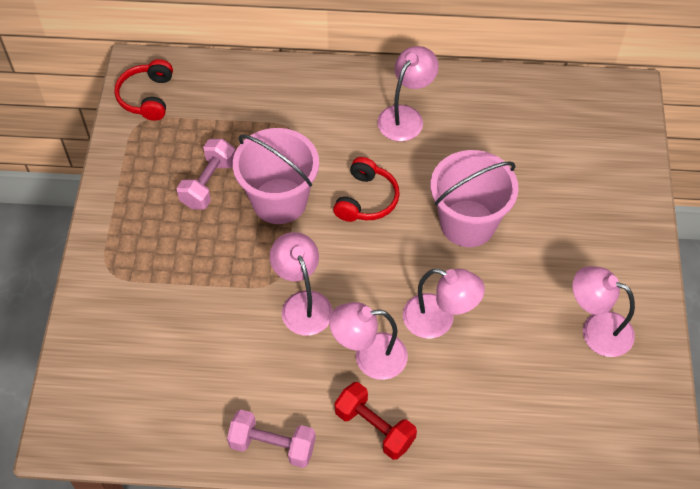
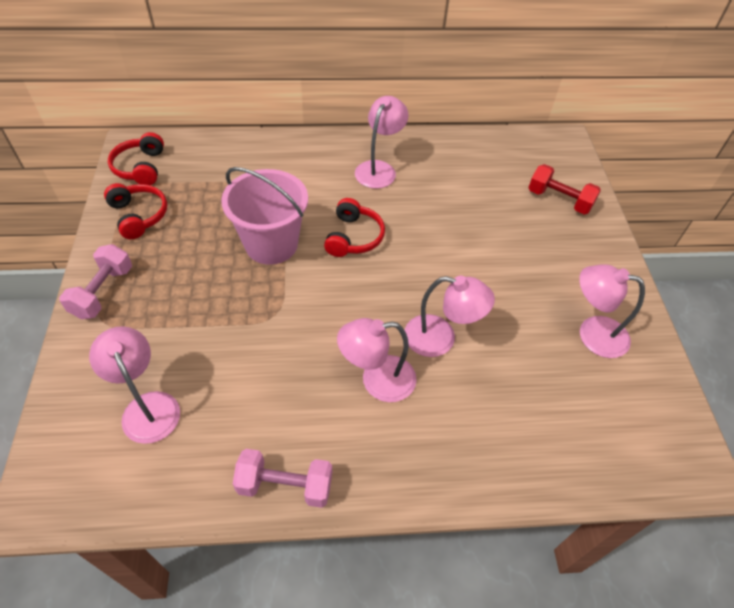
camera: 10 degrees left, 5 degrees down
(145, 156) = (138, 216): none -> red headphones
(208, 183) = (201, 234): pink dumbbell -> pink dumbbell (103, 292)
(303, 303) = (303, 334): pink lamp -> pink lamp (147, 406)
(374, 428) = (393, 453): red dumbbell -> red dumbbell (559, 200)
(468, 223) = (451, 250): pink bucket -> none

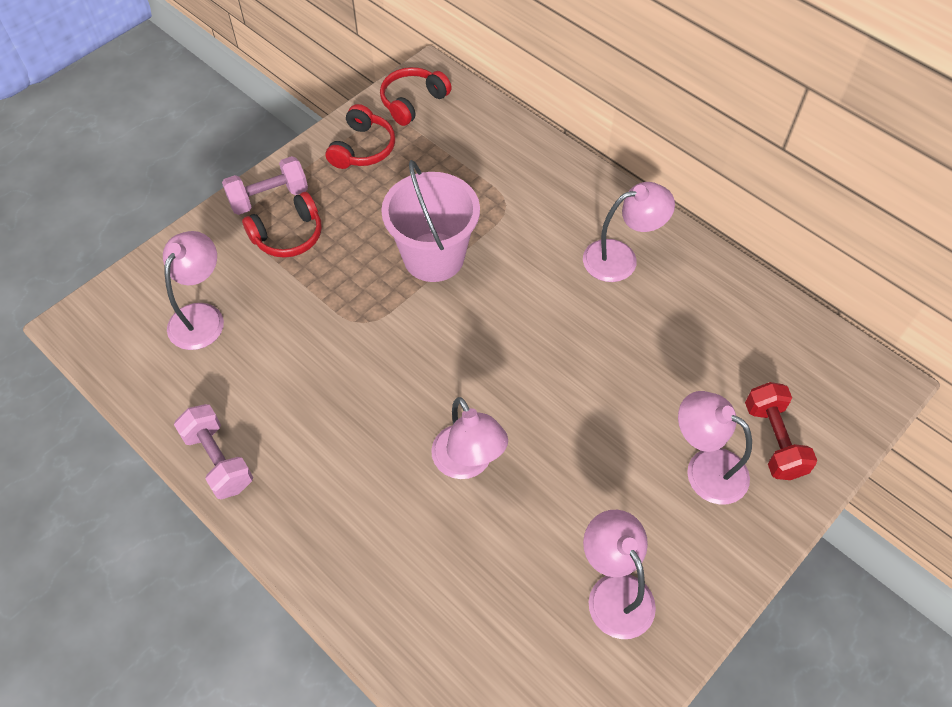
camera: 50 degrees right, 5 degrees up
(353, 237) = (510, 307): red headphones -> red headphones (288, 235)
(377, 380) = (373, 448): pink lamp -> pink lamp (705, 468)

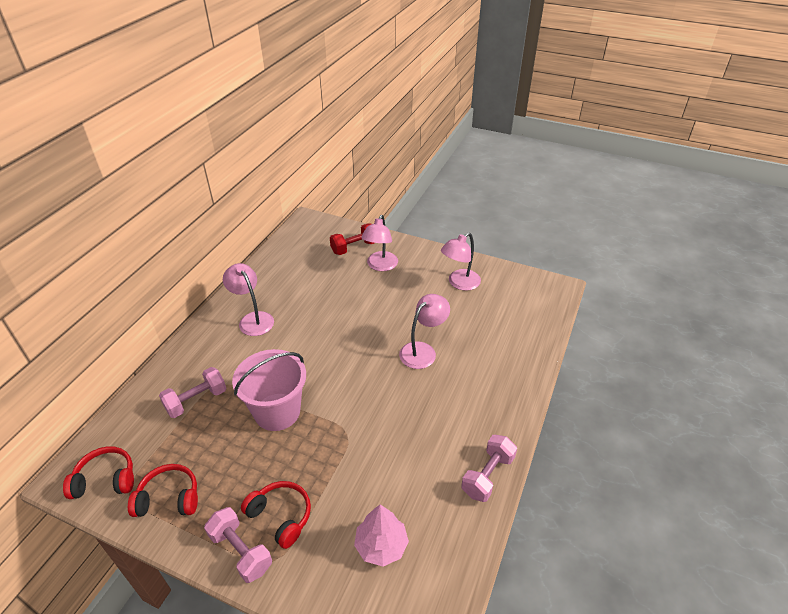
camera: 110 degrees left, 15 degrees down
(201, 316) = (381, 546): pink lamp -> pink tree
(413, 102) = (105, 480): red headphones -> red headphones turned 150 degrees clockwise
(489, 181) = (196, 401): none -> pink dumbbell

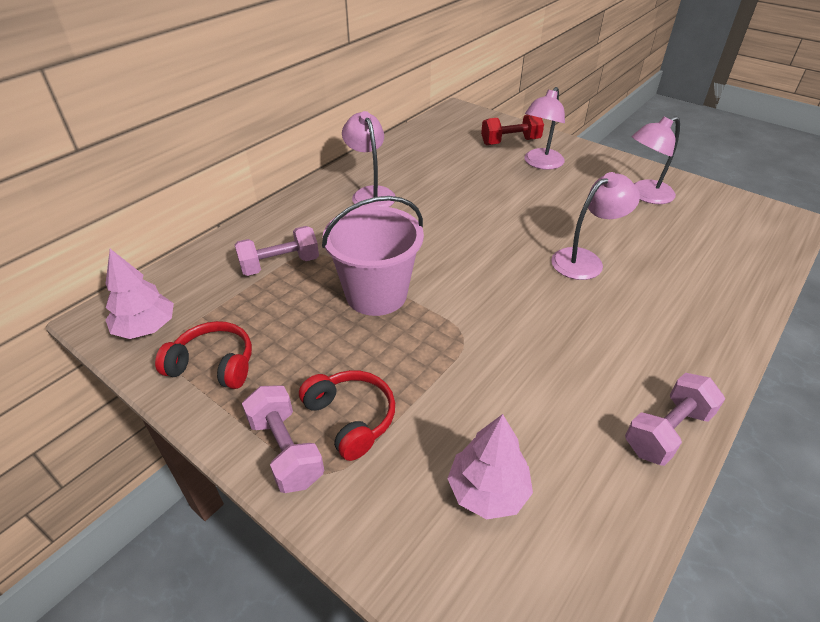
camera: 15 degrees right, 0 degrees up
(105, 480) = (146, 328): red headphones -> pink tree

